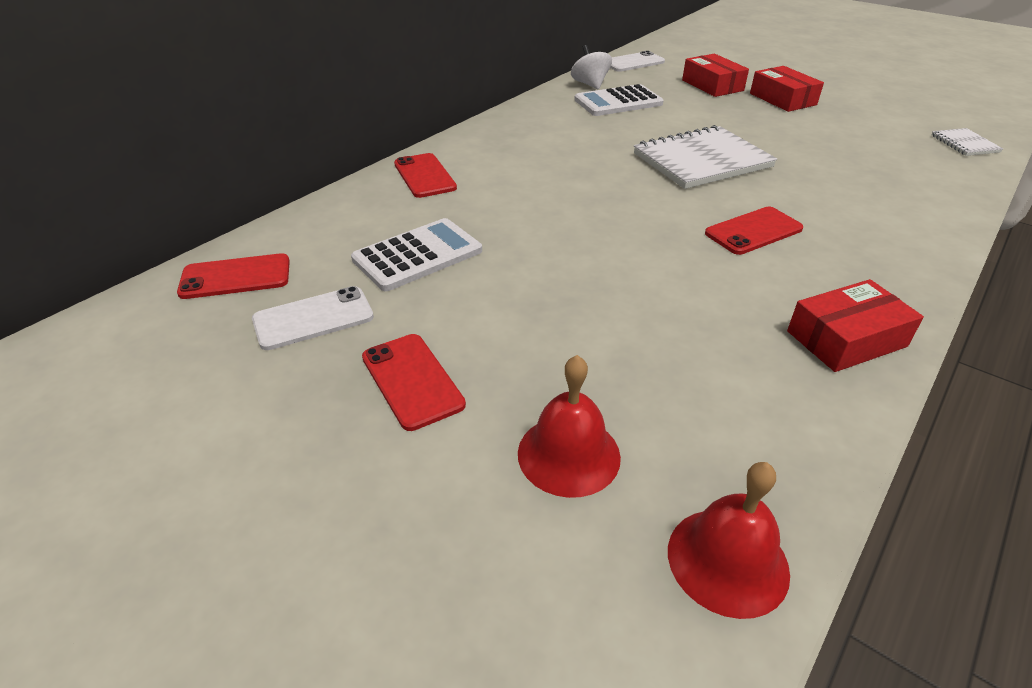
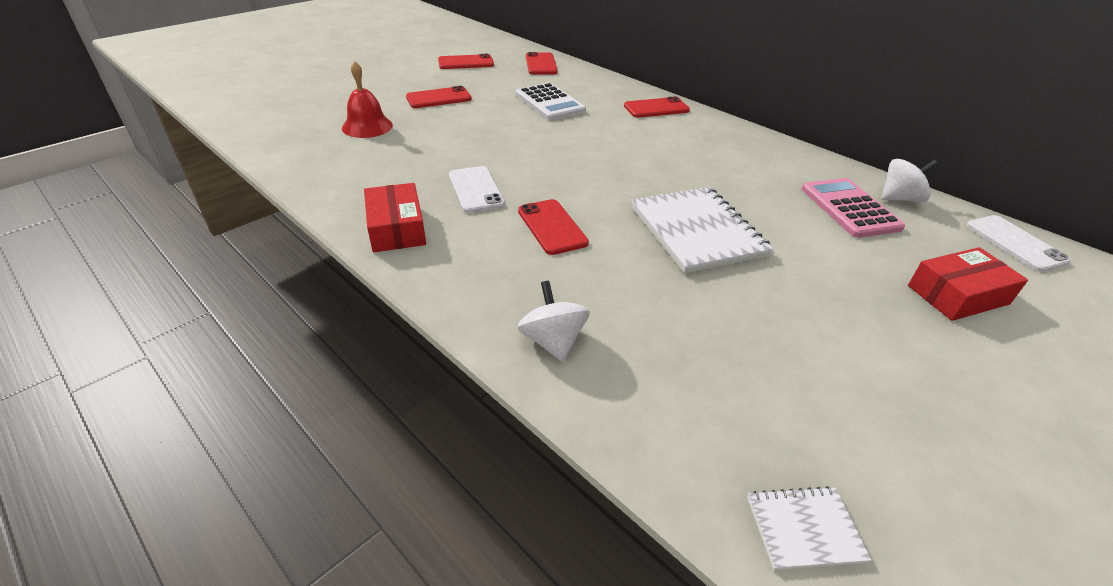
camera: 95 degrees right, 0 degrees up
(205, 376) = (465, 62): none -> red phone
(313, 318) = (498, 79): white phone -> white phone (476, 190)
(618, 102) = (849, 208): white calculator -> pink calculator
(727, 560) = (283, 151): red bell -> none
(782, 99) = (934, 353): red box -> none
(916, 220) = (553, 341): none -> white spinning top

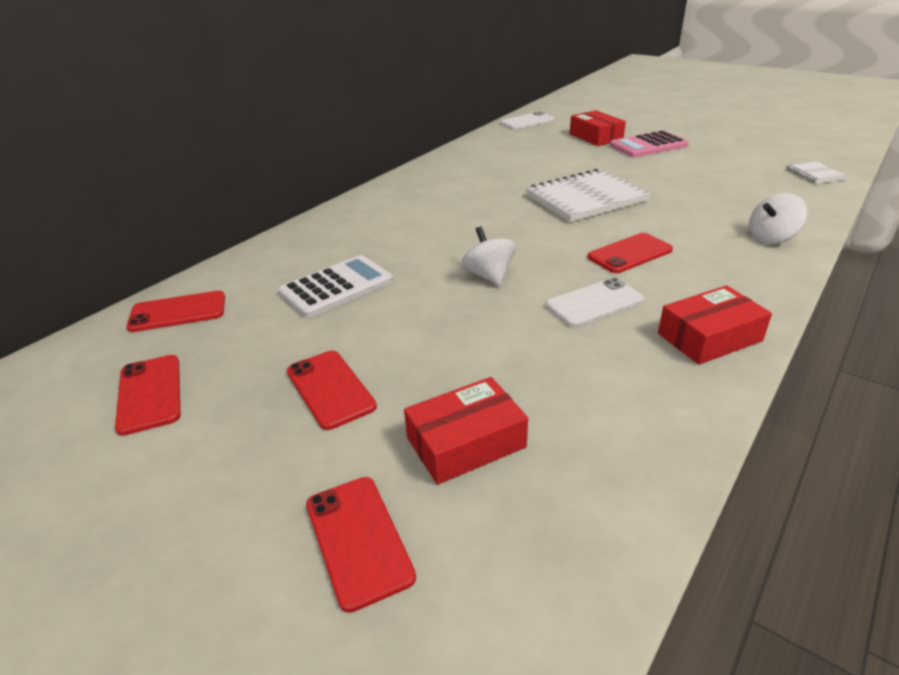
camera: 95 degrees left, 5 degrees down
(367, 126) = (466, 442): red bell -> red box
(656, 108) = (344, 222): red phone -> red phone (358, 540)
(849, 208) = (513, 154): pink calculator -> pink calculator (648, 145)
(899, 198) = (489, 141): white spinning top -> white spinning top (489, 276)

